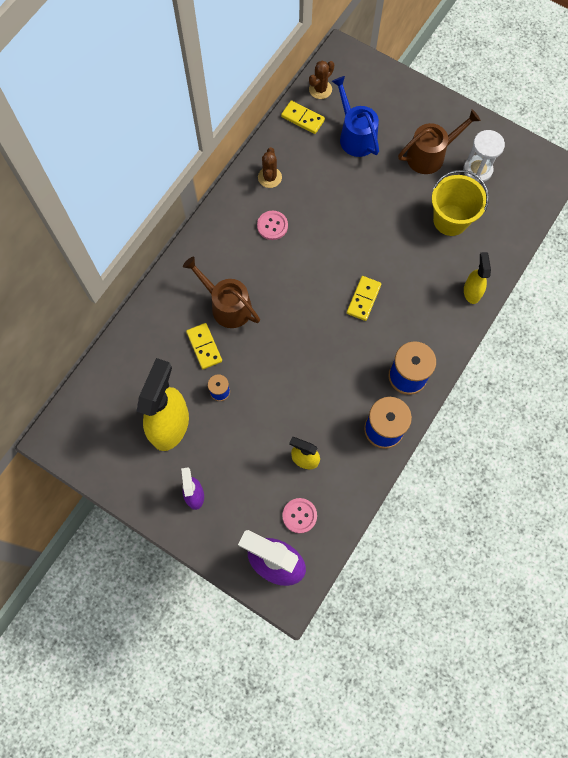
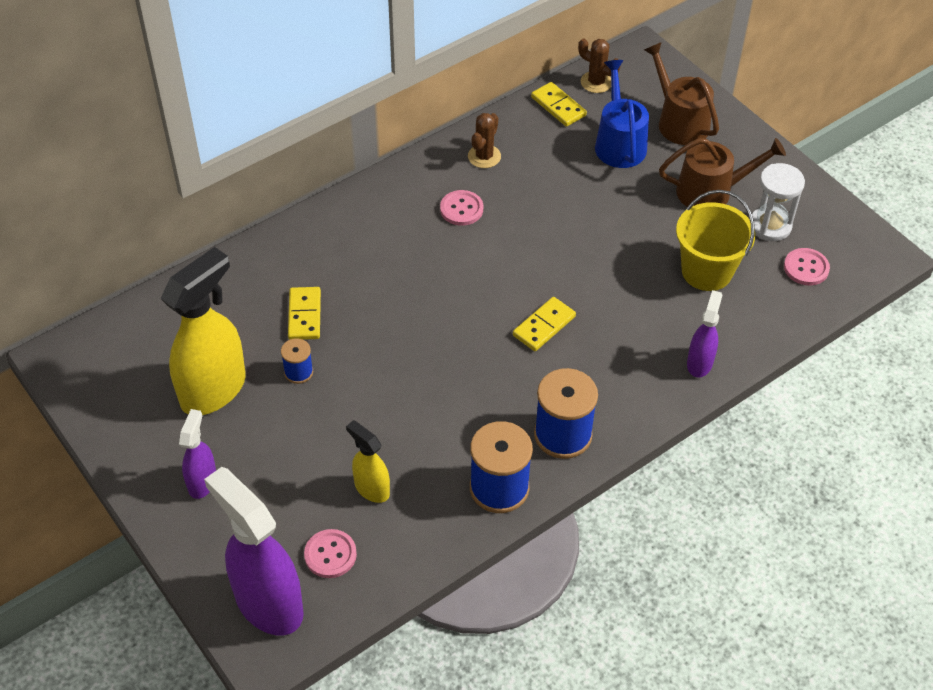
camera: 20 degrees right, 20 degrees down
(227, 306) = (358, 279): brown watering can -> brown watering can (679, 122)
(320, 89) = (596, 82): brown cactus -> brown cactus turned 60 degrees clockwise
(471, 292) = (699, 363): yellow spray bottle -> purple spray bottle
(511, 195) = (806, 268): none -> pink button

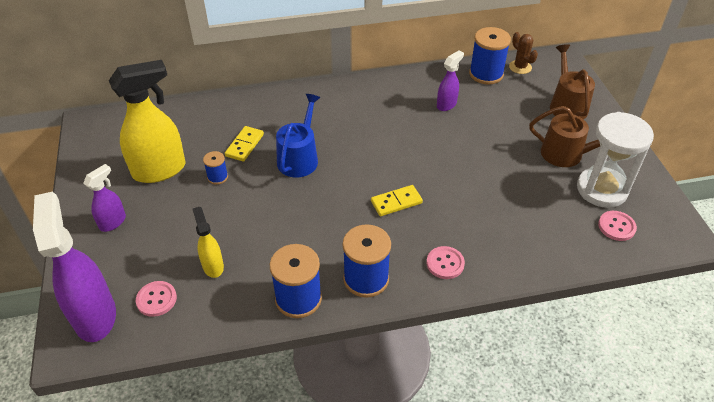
camera: 25 degrees right, 5 degrees down
(461, 209) = (384, 114): pink button -> pink button (445, 263)
(484, 156) = (418, 89): brown cactus -> none
(558, 106) = (486, 74): yellow domino -> blue spool
(619, 143) = (516, 106): blue watering can -> blue watering can (299, 158)
(699, 363) = (497, 265): purple spray bottle -> purple spray bottle (446, 104)
(706, 271) = (536, 204): yellow bucket -> none
(770, 226) = (601, 189): white hourglass -> white hourglass, size x1.50

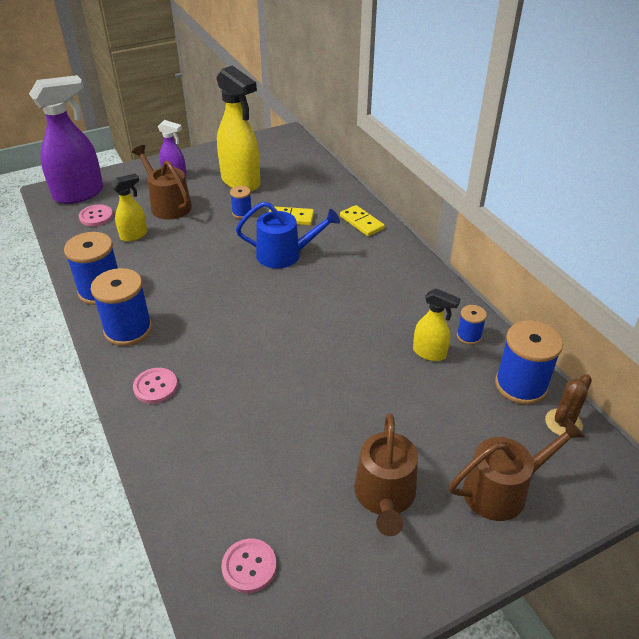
camera: 75 degrees right, 5 degrees down
(170, 233) = (168, 205): none -> brown watering can
(396, 202) = (240, 334): yellow domino -> yellow domino (361, 222)
(435, 83) = (469, 336): none -> blue spool
(446, 104) = (430, 353): purple spray bottle -> yellow spray bottle
(601, 189) = (322, 545): white hourglass -> none

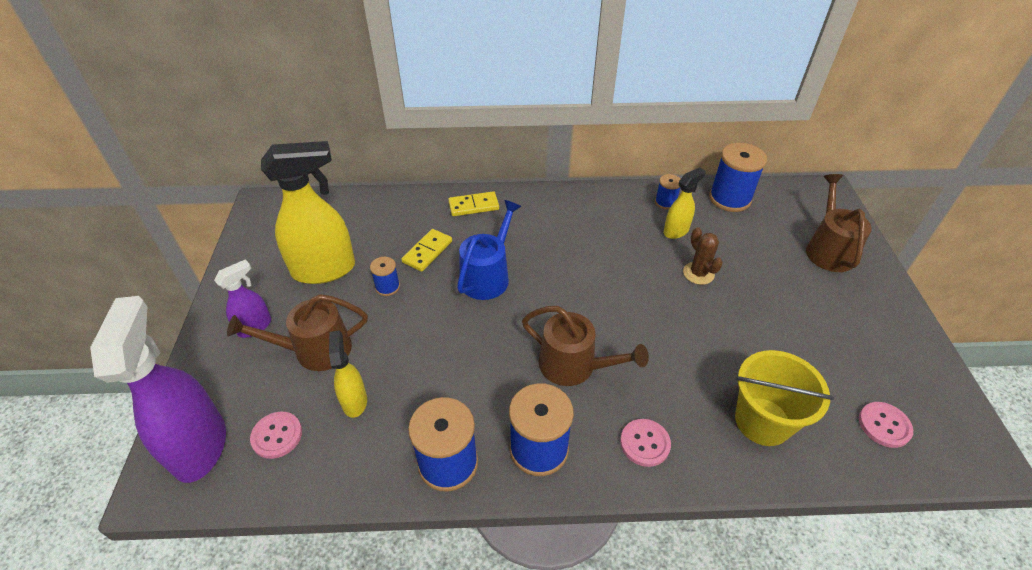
camera: 65 degrees left, 5 degrees up
(211, 462) = (762, 421): none -> yellow bucket
(385, 496) = (823, 314): brown watering can -> brown watering can (573, 366)
(563, 423) = (773, 195): brown cactus -> brown cactus (698, 273)

